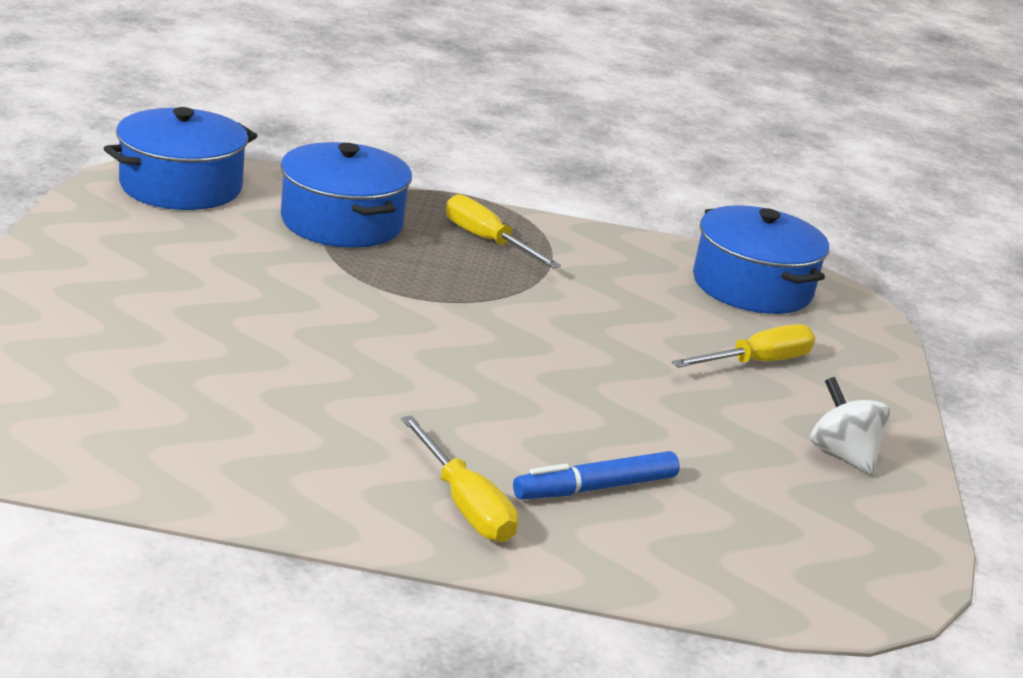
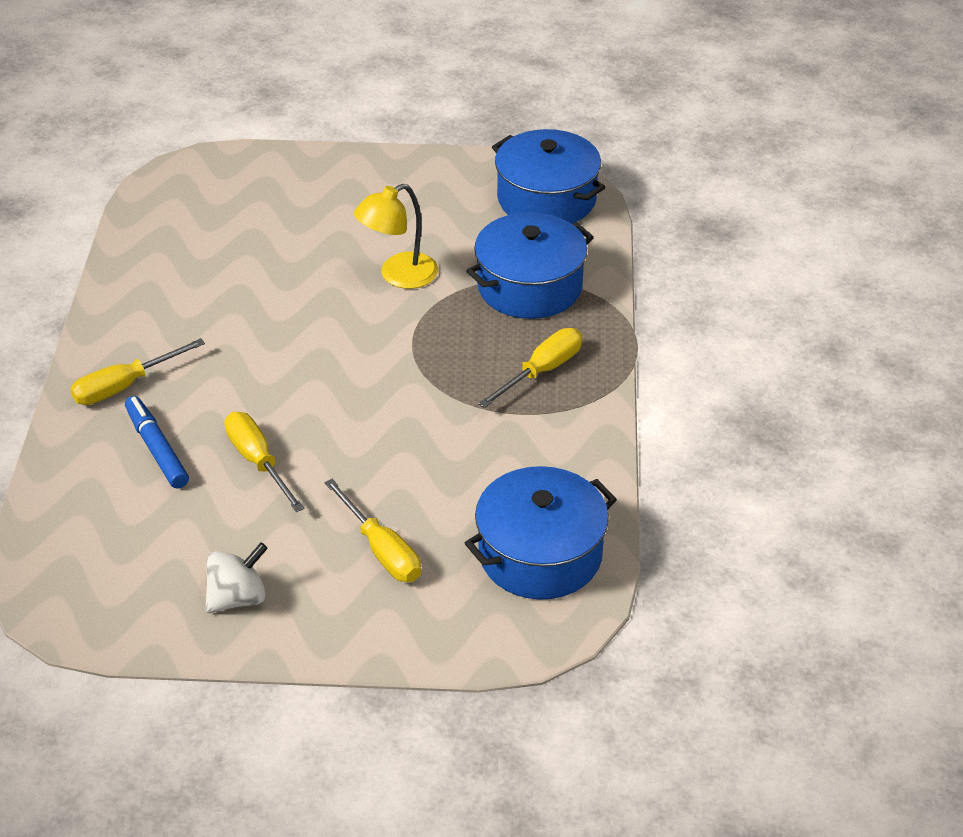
camera: 90 degrees right, 15 degrees up
(291, 287) = (398, 276): none -> yellow lamp
(621, 418) = (258, 461): none -> yellow screwdriver

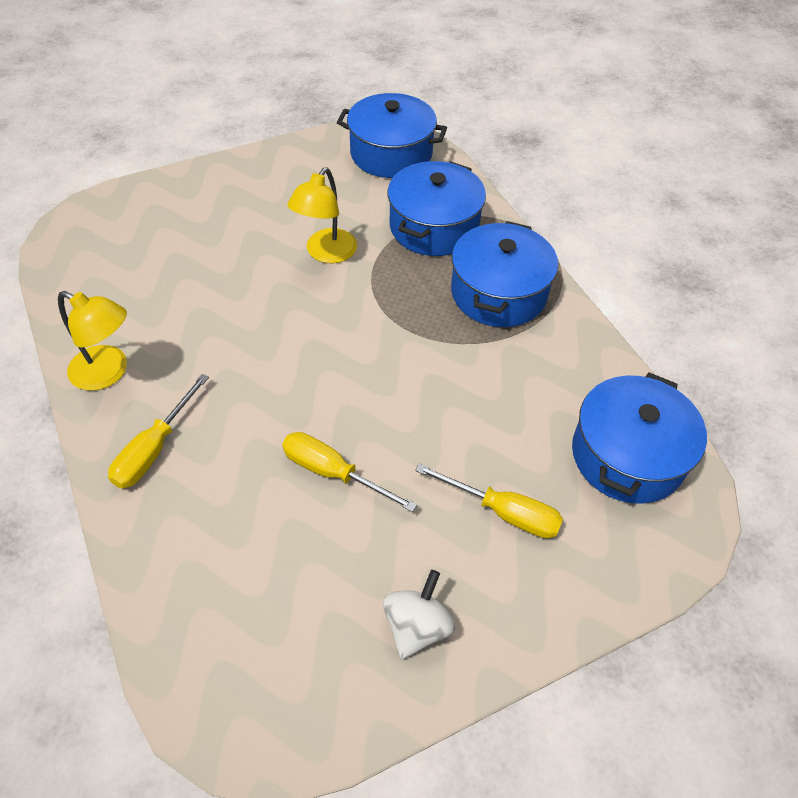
camera: 30 degrees left, 10 degrees up
(128, 312) = (108, 372): none -> yellow lamp
(157, 448) = (229, 500): blue marker -> none
(542, 371) = (498, 293): yellow screwdriver -> blue pot

